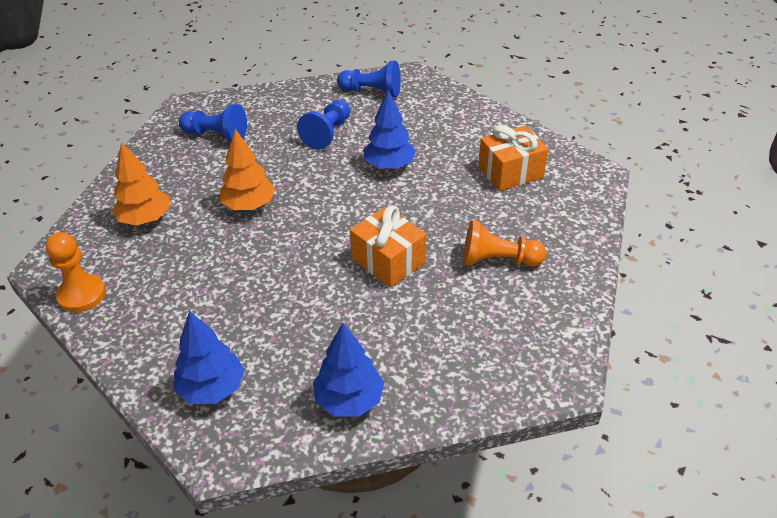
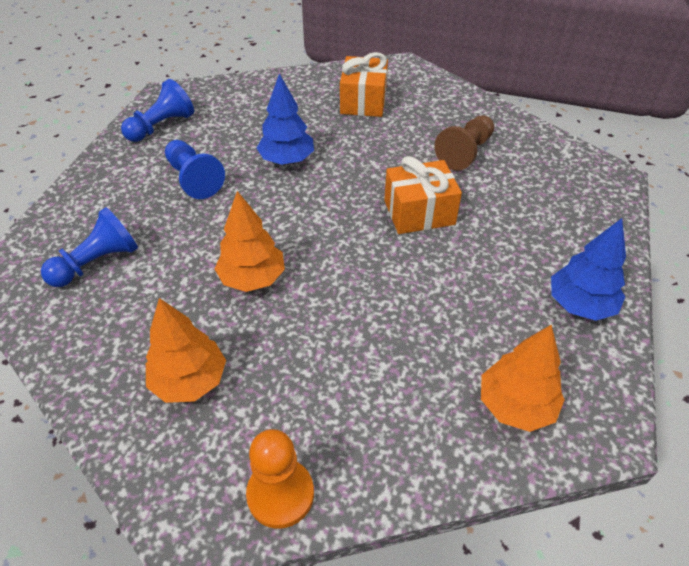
camera: 60 degrees left, 5 degrees up
(212, 388) = (515, 405): blue tree -> orange tree
(498, 260) = (465, 152): orange pawn -> brown pawn

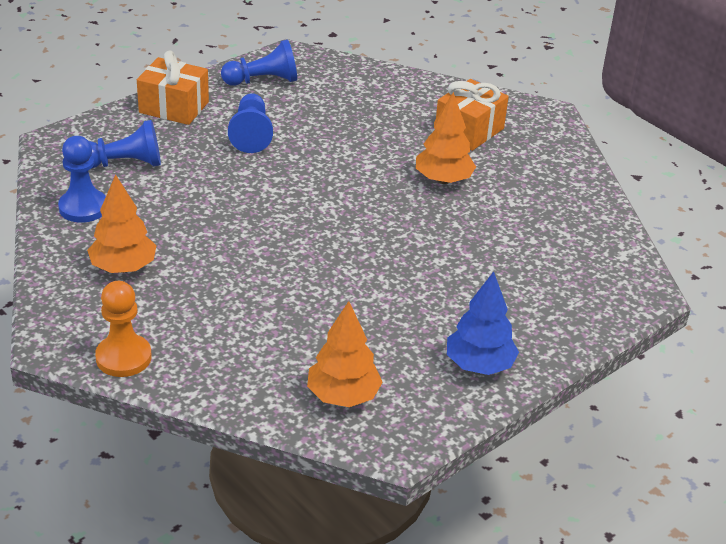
camera: 30 degrees right, 10 degrees down
(92, 333) = (83, 208): none -> blue pawn
(252, 278) = (229, 225): orange tree -> orange tree (443, 180)
(287, 160) = (344, 151): blue tree -> none
(419, 212) = (417, 240): orange gift -> orange gift (174, 107)
(465, 152) = (518, 213): brown pawn -> none

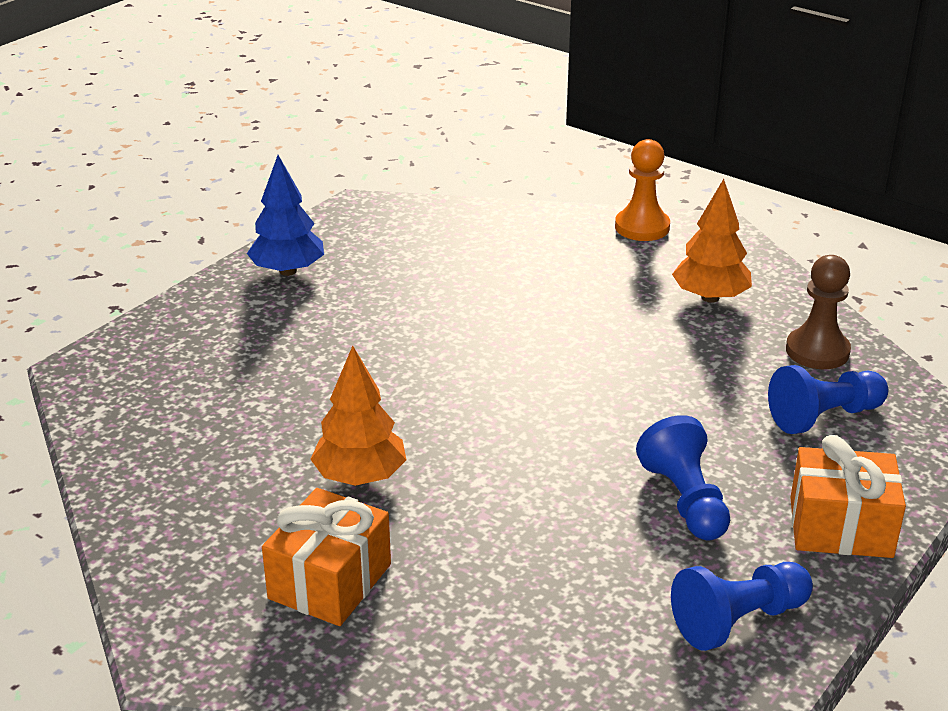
camera: 170 degrees right, 5 degrees down
(83, 208) = (817, 351): blue pawn -> brown pawn
(343, 396) = (419, 230): orange tree -> none

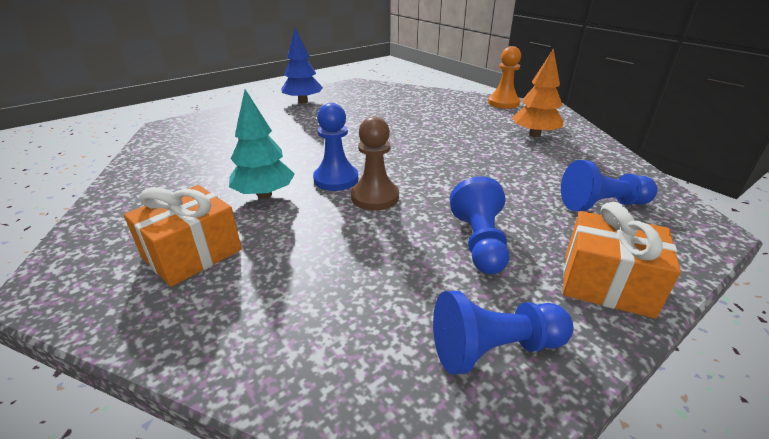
camera: 15 degrees right, 0 degrees up
(360, 477) = (264, 194): orange tree -> turquoise tree
(448, 433) = (336, 179): none -> blue pawn
(817, 351) = (602, 168): brown pawn -> brown pawn (375, 197)

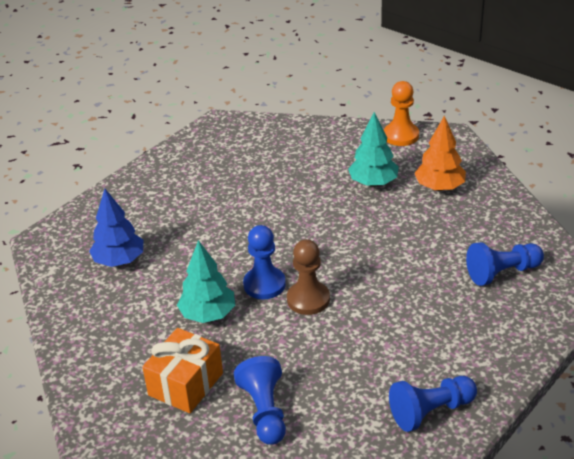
camera: 10 degrees left, 5 degrees up
(303, 101) = (171, 170): blue tree -> blue tree (119, 261)
(471, 125) = (373, 183): none -> turquoise tree
(479, 242) = (407, 331): blue pawn -> blue pawn (265, 411)
(606, 283) = (502, 349): orange gift -> none

